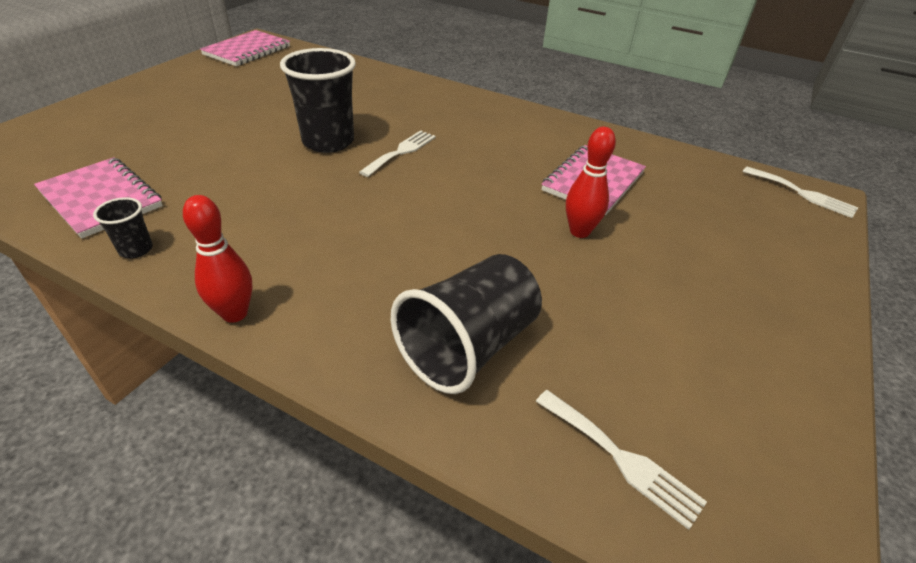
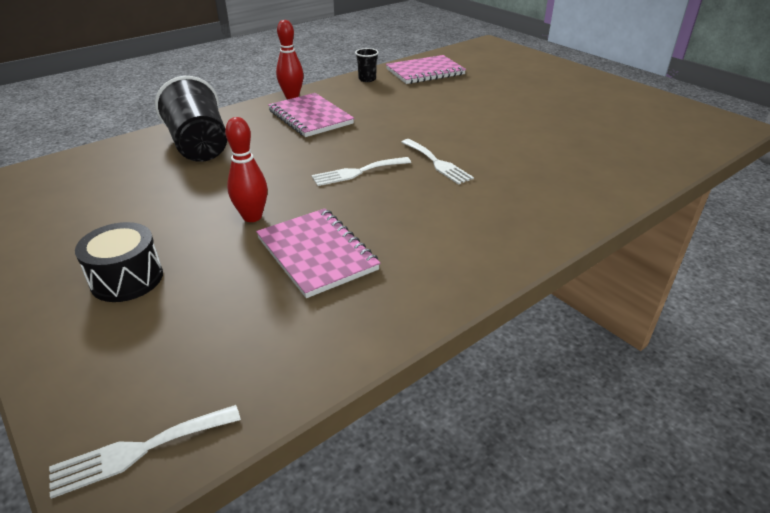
camera: 115 degrees right, 5 degrees down
(247, 51) = (694, 118): pink notebook -> pink notebook (310, 117)
(328, 141) = (470, 136): black cup -> none
(621, 459) = (85, 167): white fork -> white fork (357, 172)
(727, 269) = (127, 279): none -> black drum

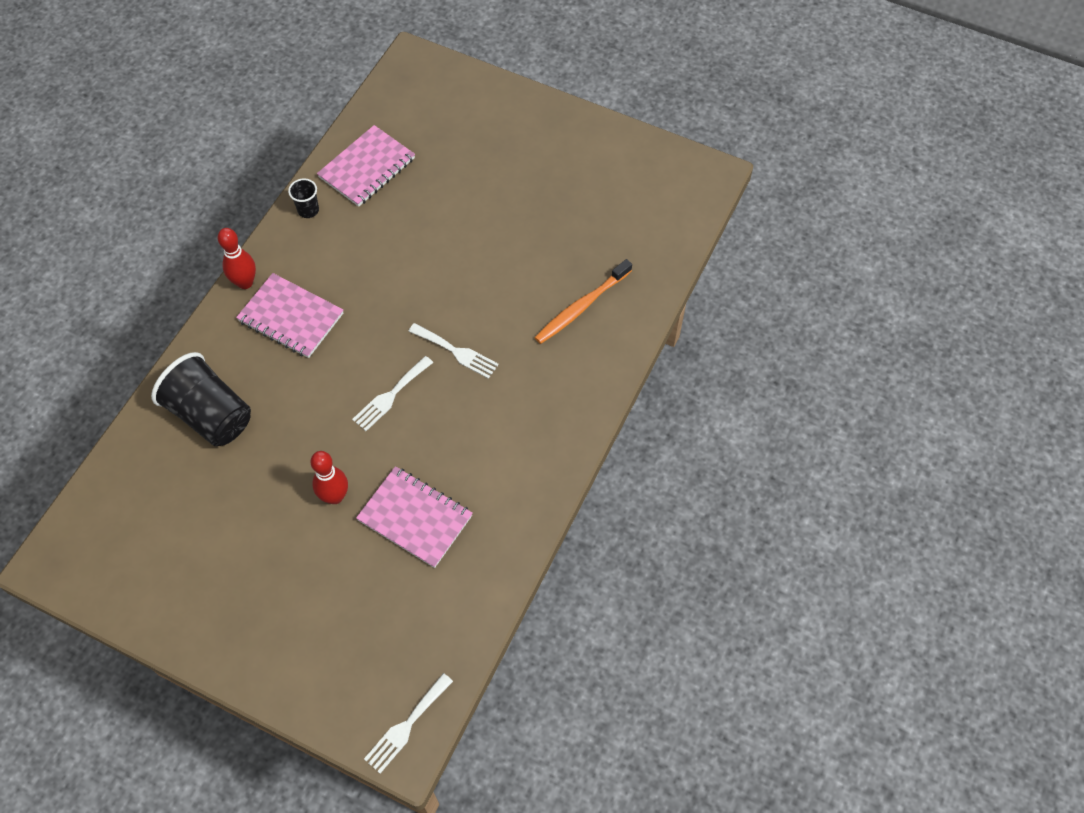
camera: 25 degrees left, 25 degrees up
(127, 279) = (286, 607): black drum -> none
(576, 165) = (581, 307): none -> orange toothbrush

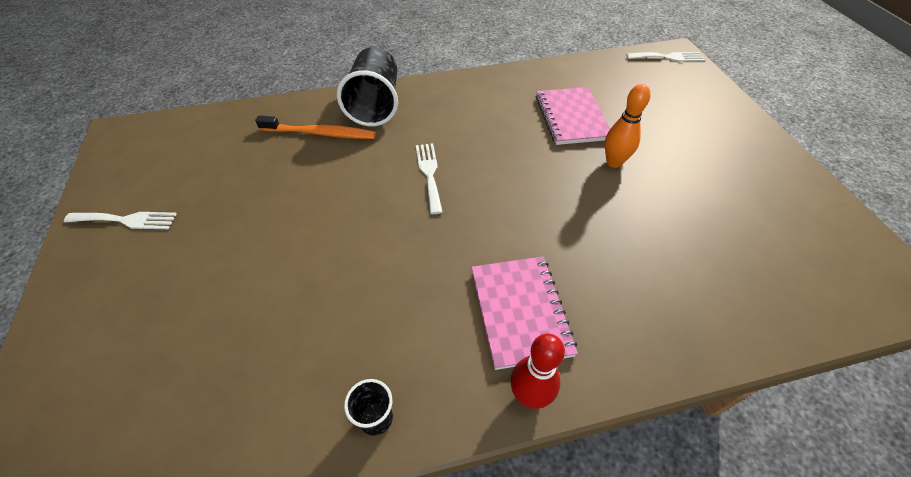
camera: 130 degrees left, 10 degrees down
(210, 414) = (673, 290): black cup -> black cup (375, 105)
(335, 496) = (614, 162): red bowling pin -> orange bowling pin
(367, 168) = (261, 405): pink notebook -> none
(390, 396) = (508, 185): white fork -> white fork (126, 220)

